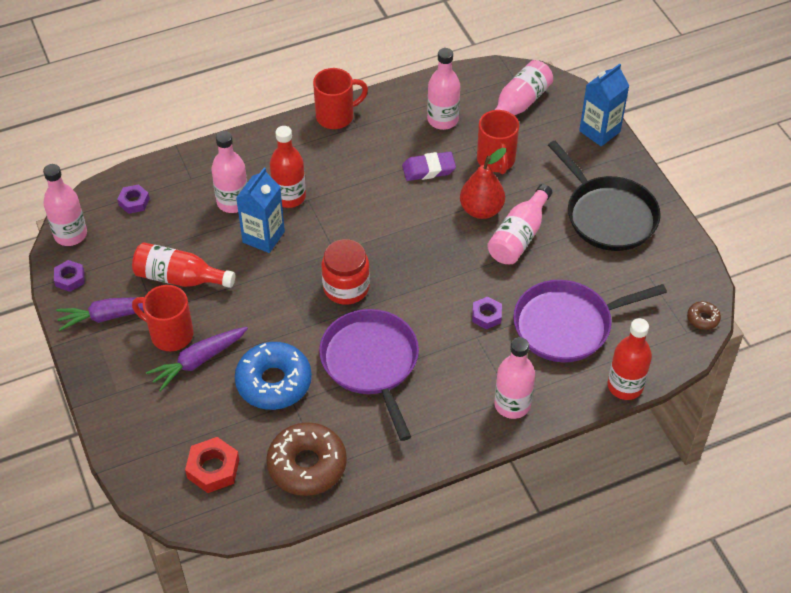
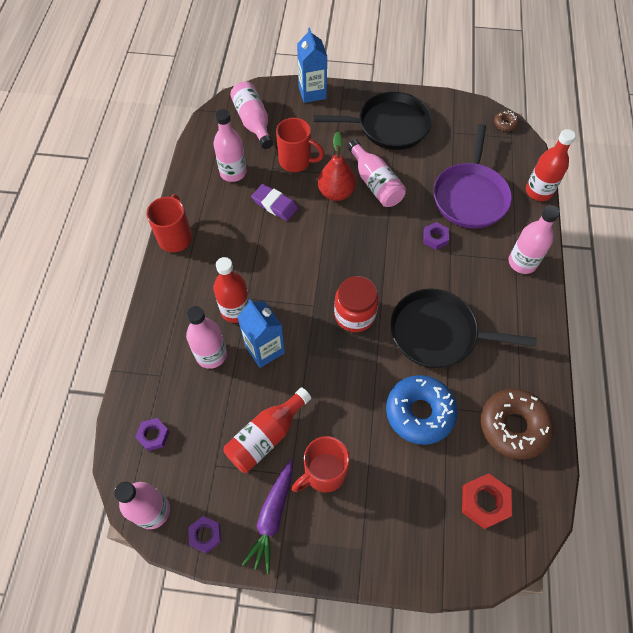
camera: 60 degrees left, 10 degrees up
(198, 361) = (366, 462): purple carrot -> none
(371, 363) = (437, 333): purple pan -> black pan
(428, 169) = (275, 204): purple eraser -> purple eraser turned 75 degrees counterclockwise

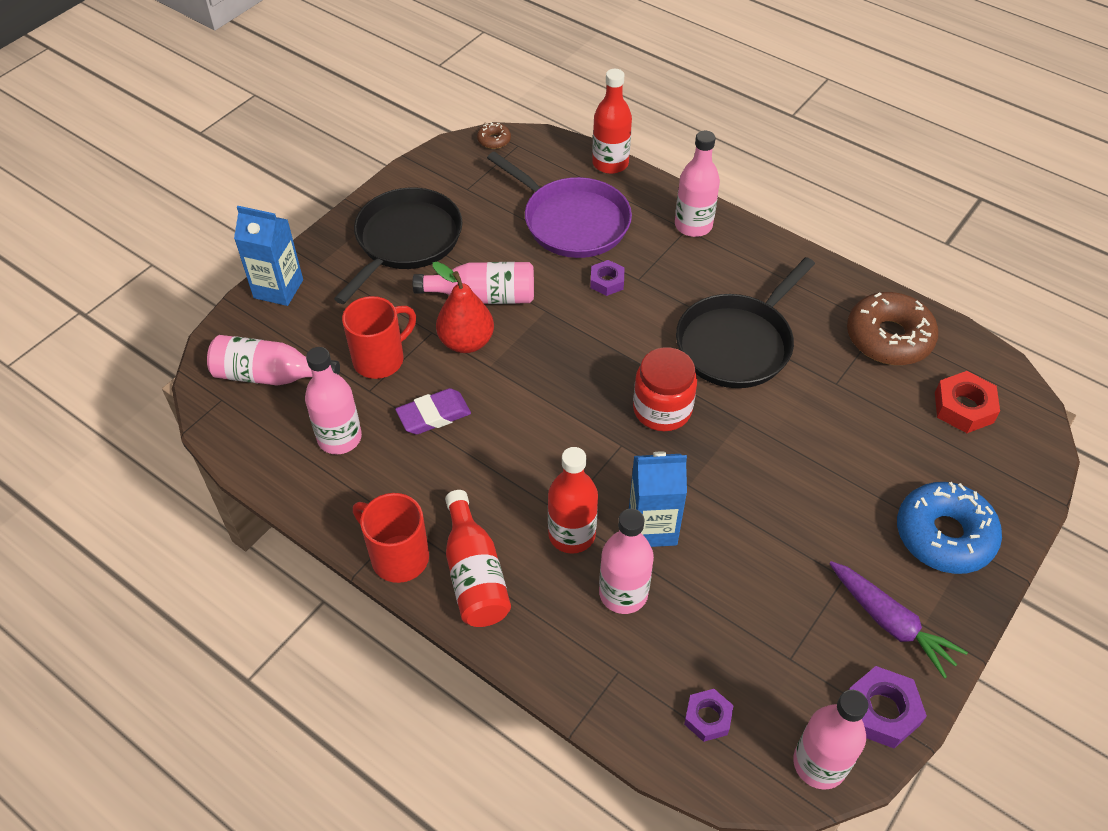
camera: 60 degrees left, 10 degrees down
(205, 535) = (881, 711): purple nut -> purple nut, size x1.53
(266, 436) = (778, 581): red bottle -> red bottle (474, 574)
(323, 473) = (858, 542): red mug -> none
(419, 412) = (829, 411): blue donut -> blue donut (944, 535)

